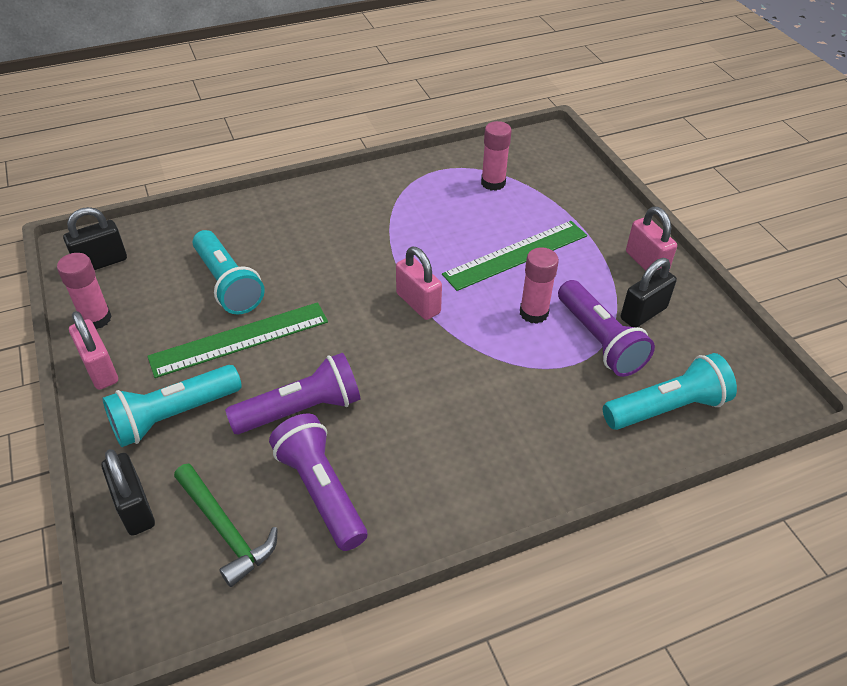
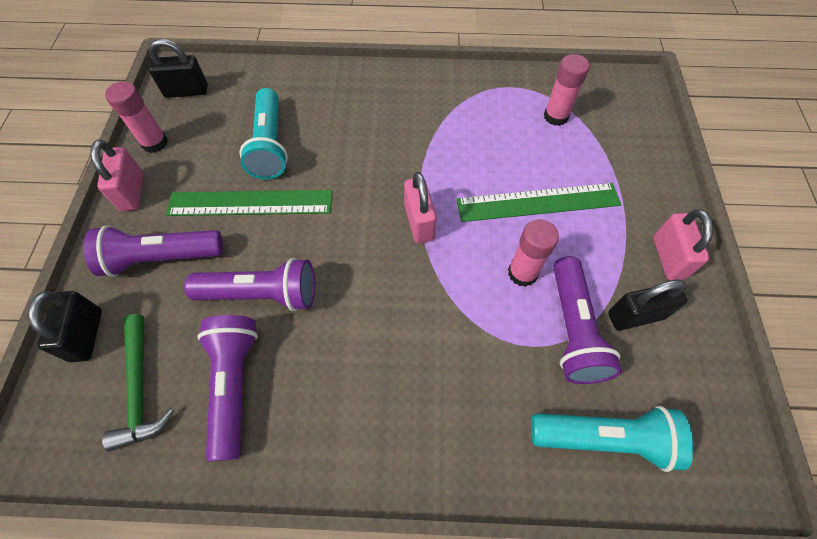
camera: 25 degrees right, 15 degrees up
(173, 416) = (161, 258): turquoise flashlight -> purple flashlight

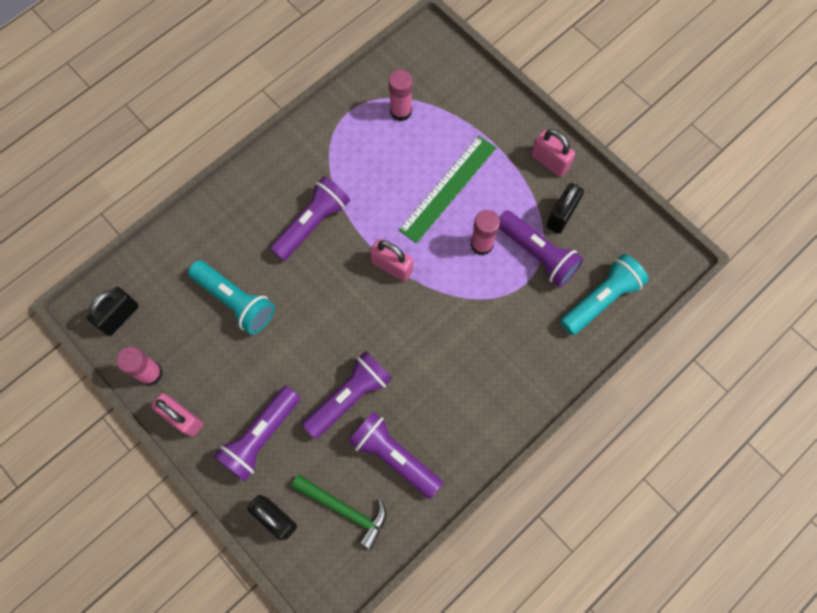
camera: 45 degrees left, 10 degrees up
(250, 203) = (272, 351): green ruler -> none
(391, 139) = (312, 223): none -> purple flashlight

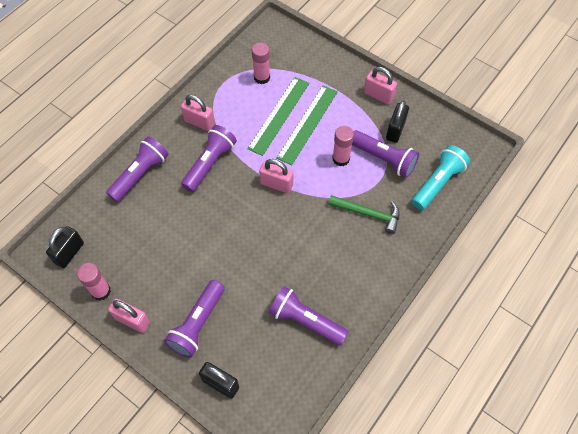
camera: 10 degrees left, 10 degrees down
(235, 301) = (160, 227): turquoise flashlight -> none
(308, 163) = (199, 122): none -> pink padlock
(344, 510) = (274, 368): green hammer -> green hammer (368, 214)
(349, 396) = (262, 282): purple flashlight -> purple flashlight (140, 174)
(413, 170) = (279, 115): none -> green ruler

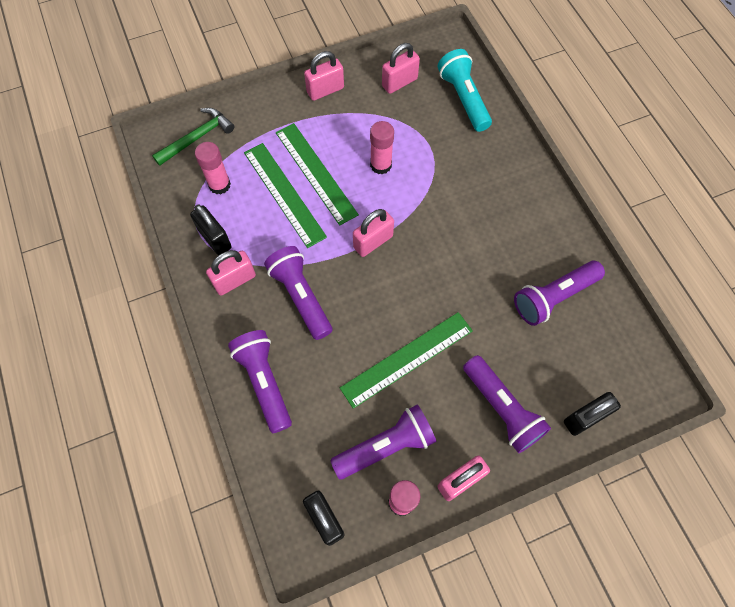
camera: 60 degrees left, 5 degrees up
(201, 247) = (407, 359): none -> green ruler
(368, 214) = (463, 176): green hammer -> green hammer (197, 138)
(384, 159) = (406, 128): purple flashlight -> purple flashlight (386, 446)
(395, 130) = (378, 99): black padlock -> black padlock (215, 239)
(420, 135) = (399, 82): none -> pink padlock

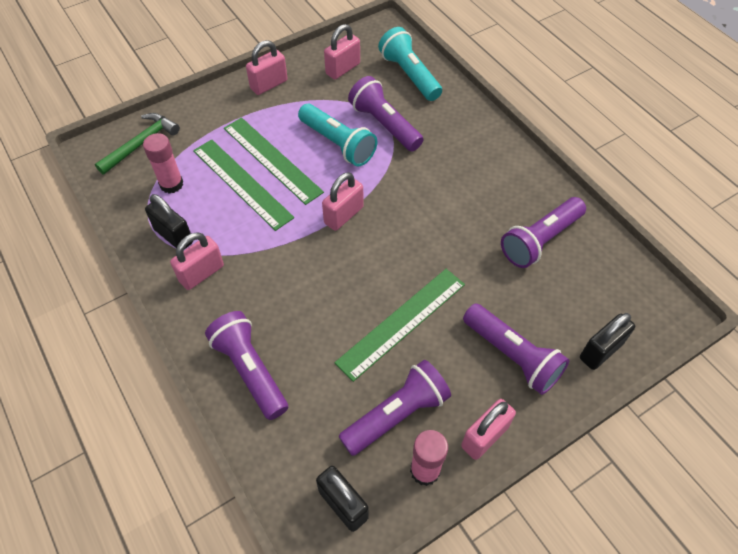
camera: 10 degrees left, 10 degrees down
(300, 296) = (276, 278): purple flashlight -> purple flashlight (384, 125)
(381, 165) = (338, 144): pink glue stick -> turquoise flashlight

